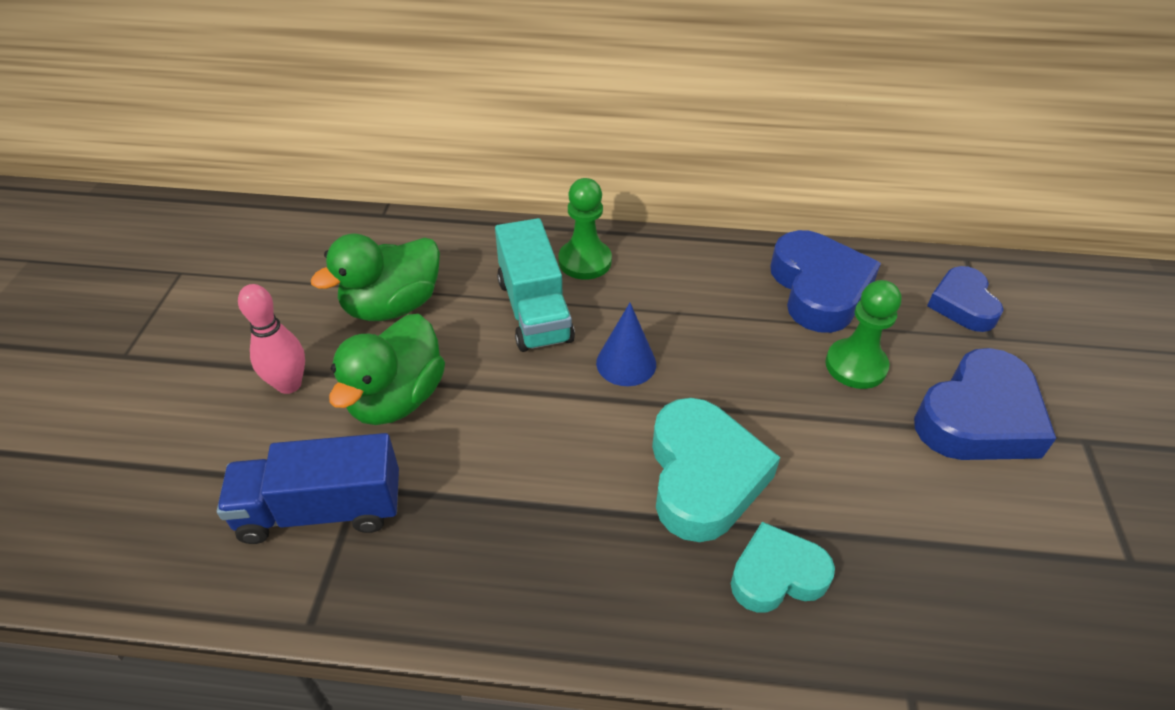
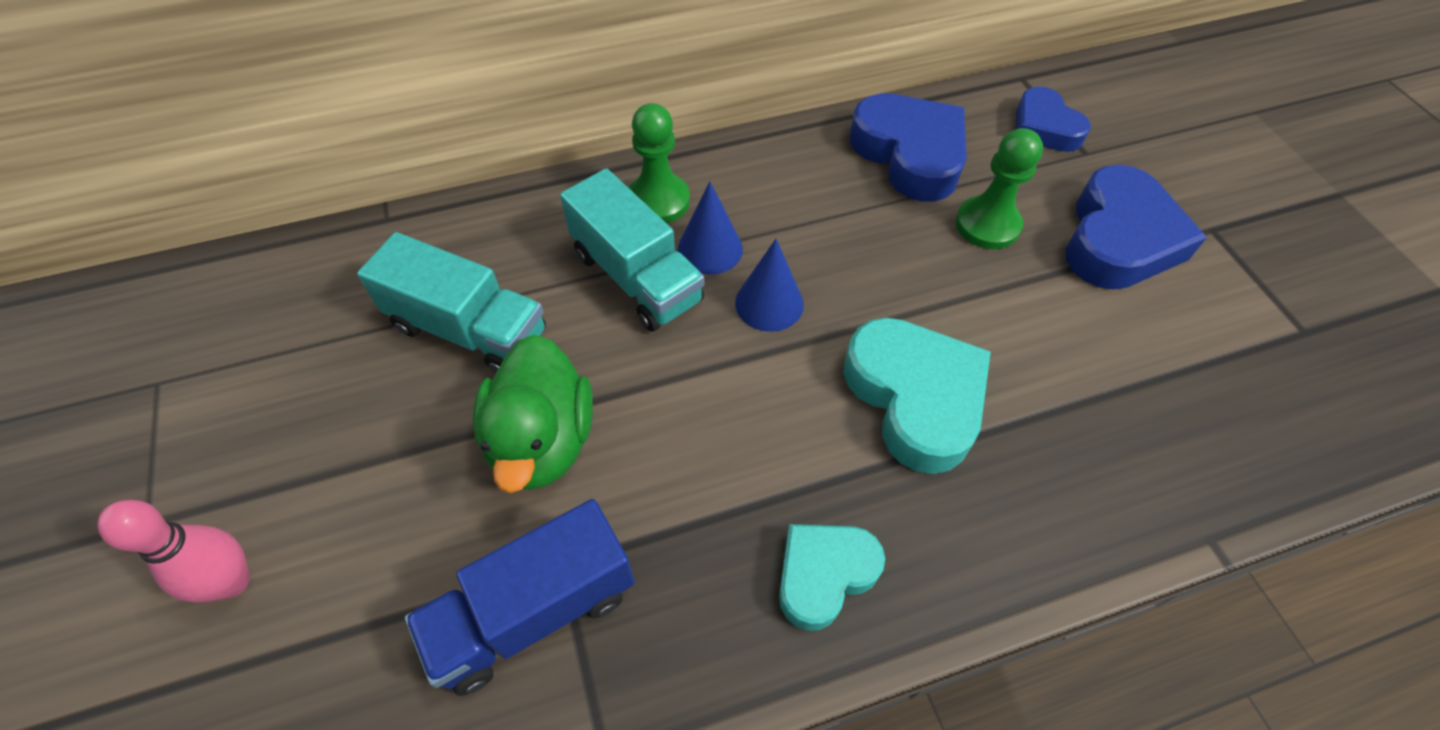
camera: 25 degrees left, 10 degrees up
(289, 384) = (399, 475): pink bowling pin -> pink bowling pin (232, 582)
(392, 306) = (469, 330): green duck -> turquoise truck
(603, 308) = (710, 249): none -> blue cone
(777, 574) = (1037, 472): turquoise heart -> turquoise heart (824, 575)

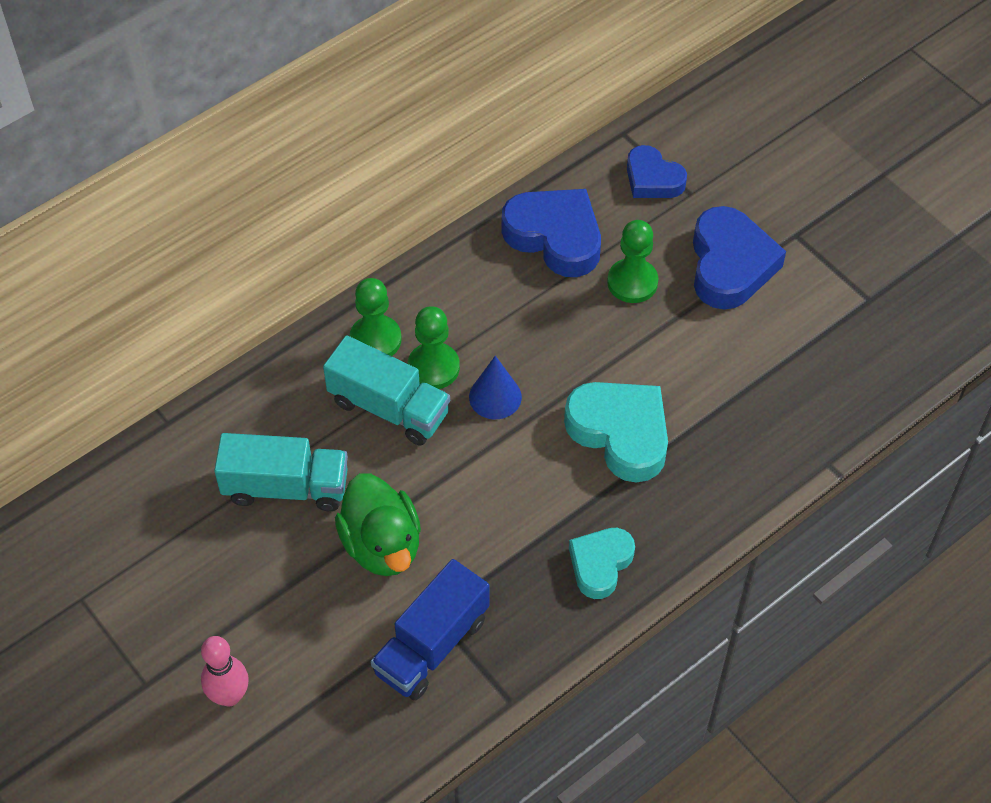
camera: 20 degrees left, 0 degrees up
(710, 249) = (433, 367): blue cone -> green pawn

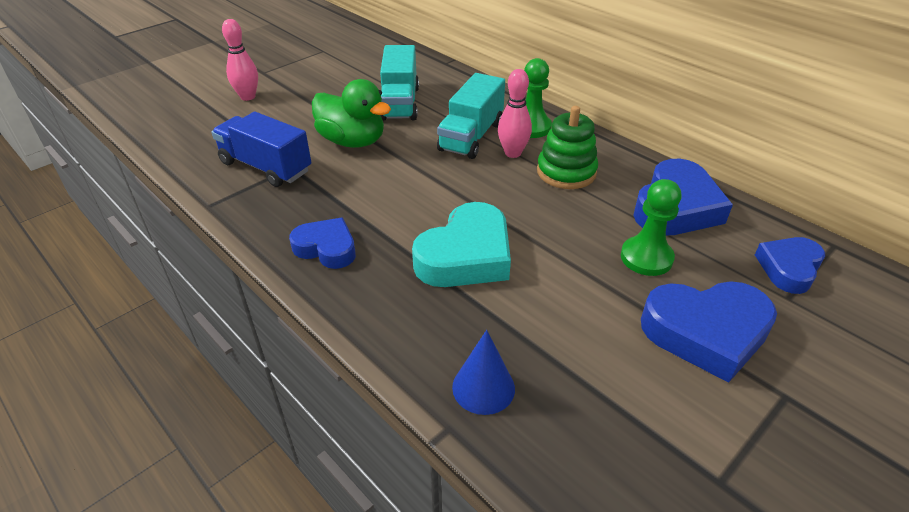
camera: 85 degrees right, 15 degrees down
(382, 545) = (352, 141): green duck -> green duck turned 120 degrees counterclockwise
(433, 367) = (513, 153): green pawn -> pink bowling pin
(480, 320) = (566, 172): none -> green stacking toy
(495, 397) = (491, 183): blue cone -> blue cone (483, 387)
(600, 564) = (326, 248): turquoise heart -> blue heart

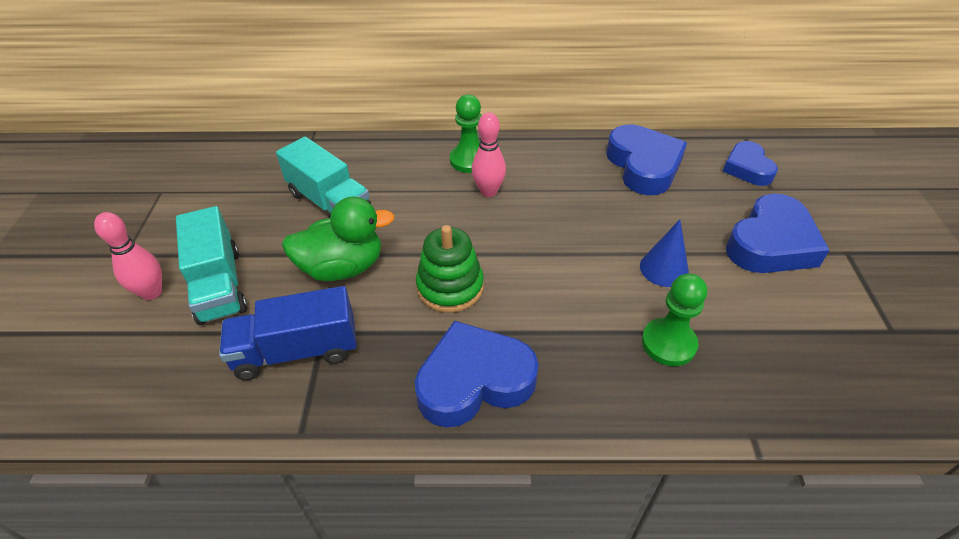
camera: 45 degrees left, 5 degrees up
(326, 248) = (474, 381): blue heart -> blue heart, size x1.60
(466, 256) = (580, 301): turquoise heart -> none
(471, 136) = (437, 197): turquoise truck -> turquoise truck (219, 285)
(483, 387) = (729, 388): blue cone -> blue cone (664, 268)
(566, 172) = (546, 183): green stacking toy -> green stacking toy (450, 287)
(646, 258) = (678, 216): green pawn -> green pawn (668, 343)

